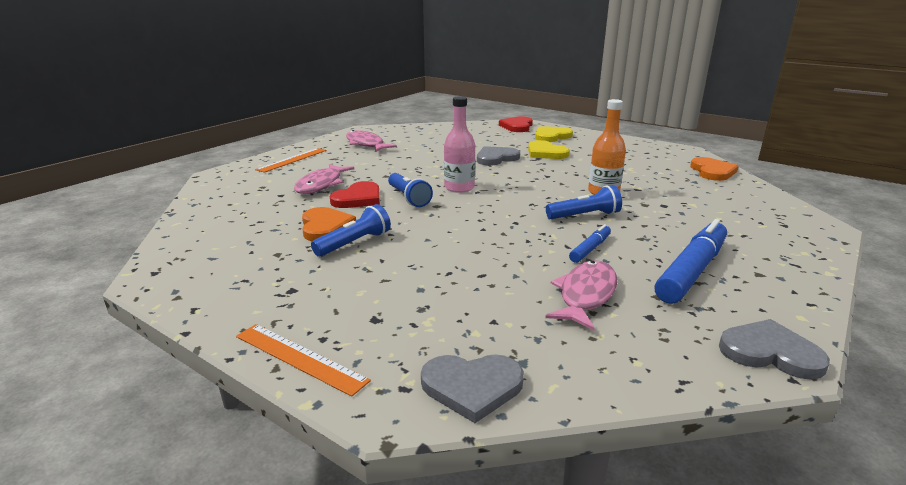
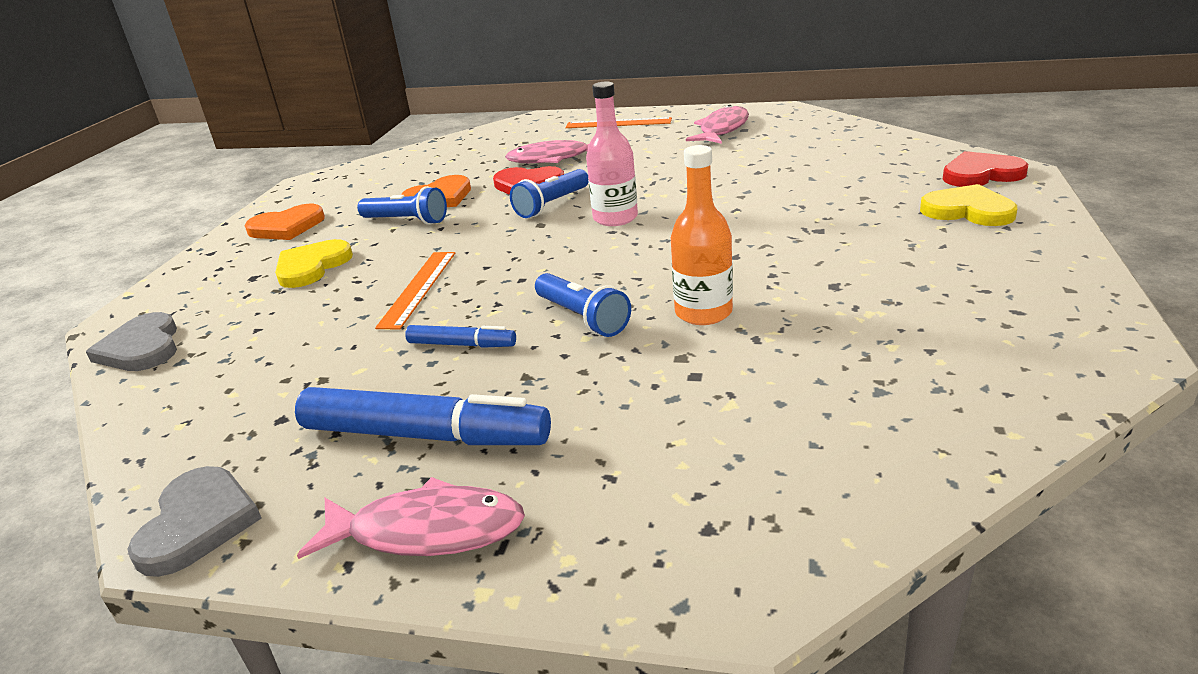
camera: 70 degrees right, 5 degrees up
(299, 358) = (189, 270): orange ruler -> orange ruler (418, 288)
(496, 158) = (771, 205): grey heart -> none
(545, 153) = (855, 229): yellow heart -> yellow heart (312, 267)
(585, 295) = (325, 367): pink fish -> pink fish (427, 531)
(712, 171) = (987, 405): orange heart -> orange heart (287, 227)

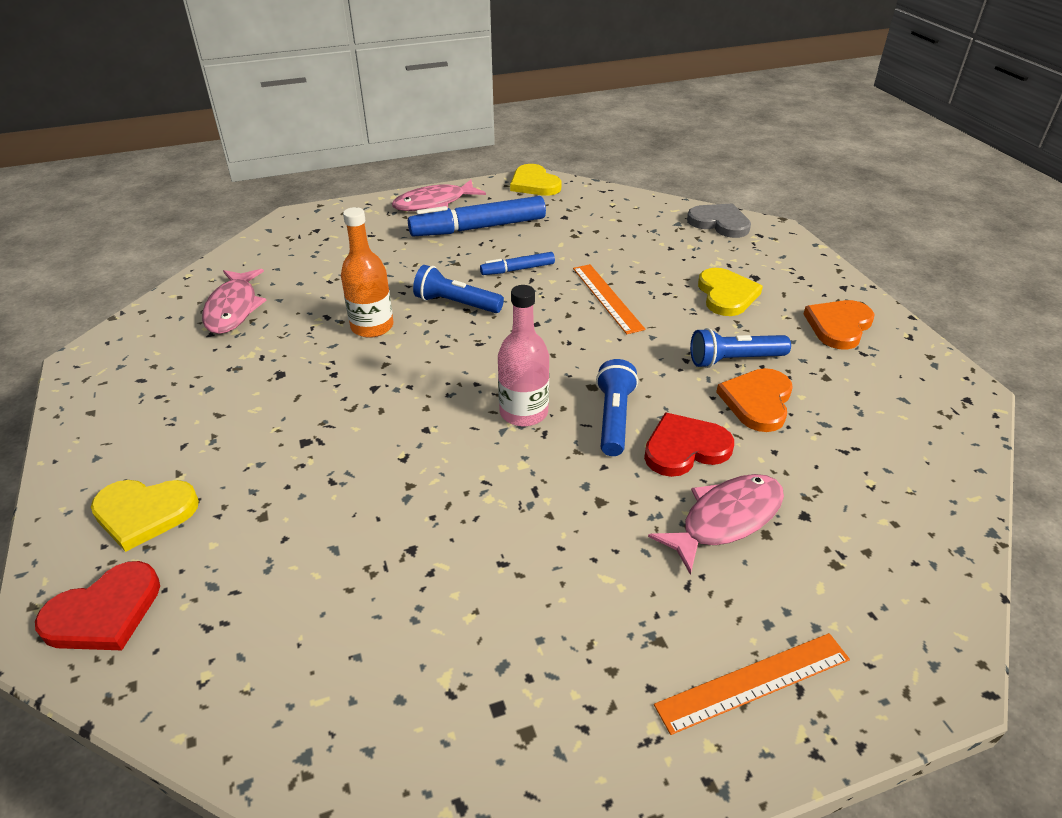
camera: 145 degrees right, 10 degrees up
(198, 523) = (534, 184): grey heart -> yellow heart
(722, 129) = (537, 696): pink fish -> pink fish (233, 308)

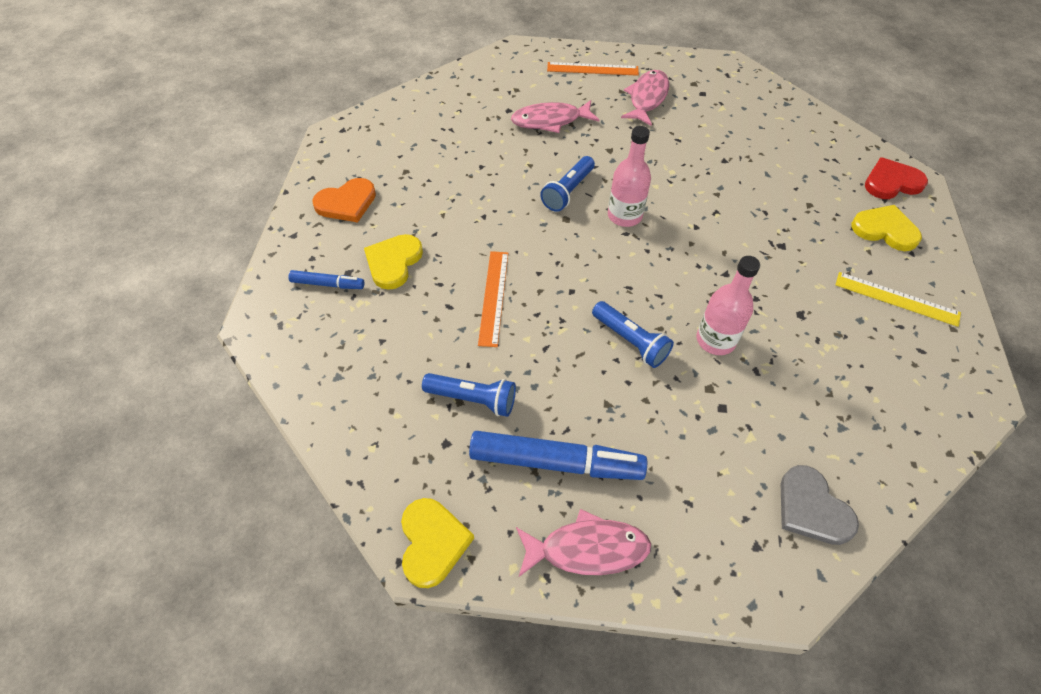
camera: 155 degrees left, 15 degrees up
(155, 423) = (896, 299): none -> yellow ruler
(233, 308) = (850, 418): pink fish -> pink fish (647, 98)
(372, 327) = (715, 340): orange bottle -> pink bottle
(518, 269) = (550, 367): blue marker -> blue marker (327, 284)
(685, 448) = (539, 160): red heart -> none
(719, 223) = (296, 359): grey heart -> grey heart (812, 508)
(734, 360) = (451, 203): blue flashlight -> blue flashlight (473, 399)
(757, 401) = (467, 171): orange heart -> none

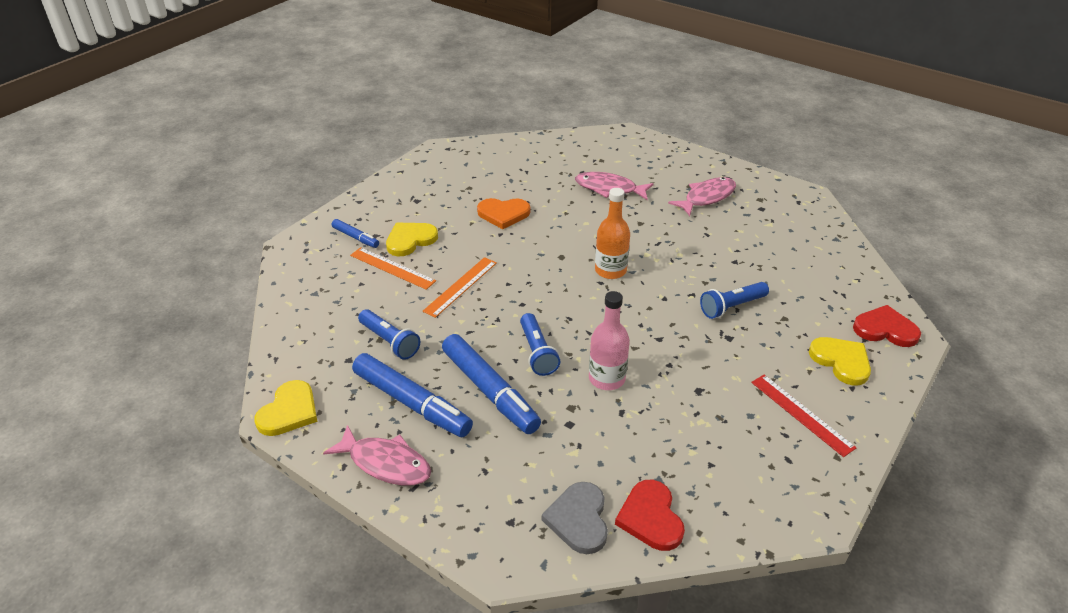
camera: 30 degrees right, 15 degrees down
(346, 203) = (411, 194): orange heart -> orange heart (503, 214)
(568, 191) = (579, 239): blue flashlight -> blue flashlight (731, 307)
(592, 69) = (678, 164): orange ruler -> orange ruler (392, 268)
(620, 408) = (490, 390): none -> blue marker
(624, 216) = (610, 270): pink bottle -> orange bottle
(867, 471) = (650, 517): none -> red heart
(896, 299) = (801, 414): yellow ruler -> red ruler

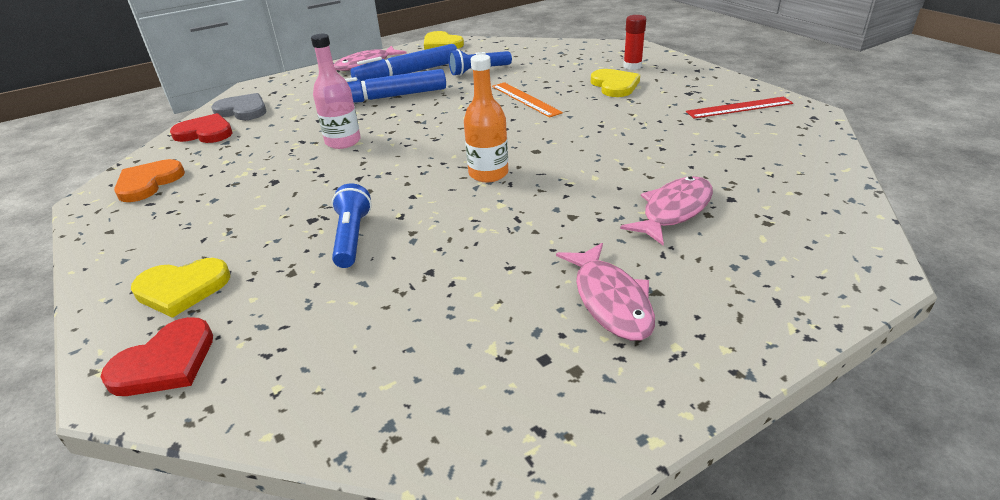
camera: 115 degrees right, 5 degrees down
(355, 237) = (632, 66): blue marker -> red glue stick
(392, 268) = (574, 76): orange ruler -> none
(503, 214) = (640, 131): orange heart -> orange heart (148, 183)
(537, 352) = (407, 119): blue flashlight -> none
(801, 414) = (172, 229): red ruler -> red ruler (739, 107)

